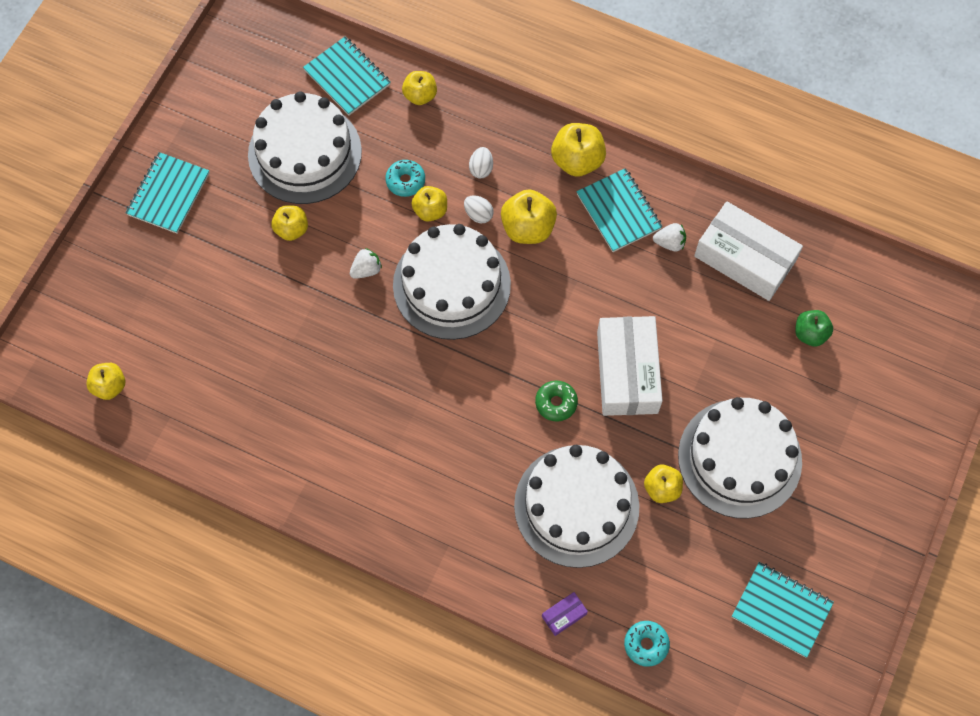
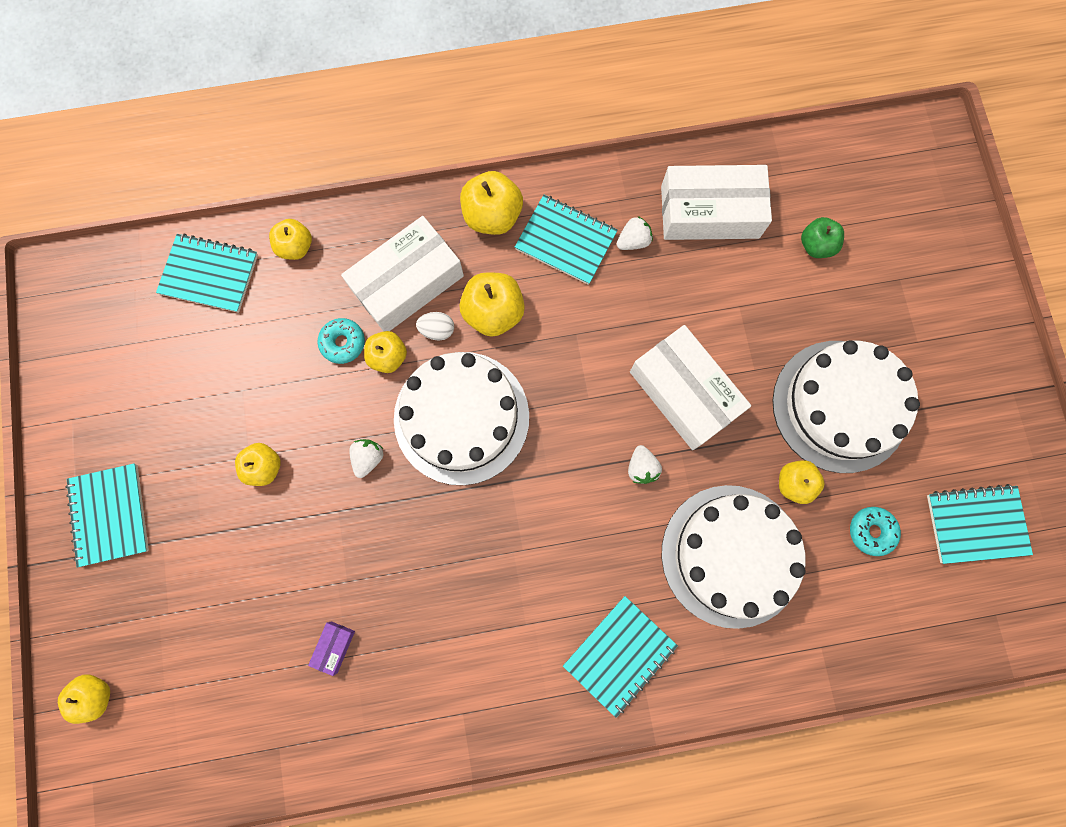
camera: 35 degrees left, 10 degrees up
(110, 386) = (192, 760): yellow apple -> yellow apple (96, 695)
(305, 153) = (221, 379): white cake -> none
(444, 517) = (619, 655): none -> turquoise notebook
(481, 168) = (407, 282): white egg -> white box
(556, 403) = (641, 468): green donut -> white strawberry
(564, 615) = (796, 670): purple box -> purple box (334, 647)
(646, 644) = (886, 644): turquoise donut -> turquoise donut (871, 531)

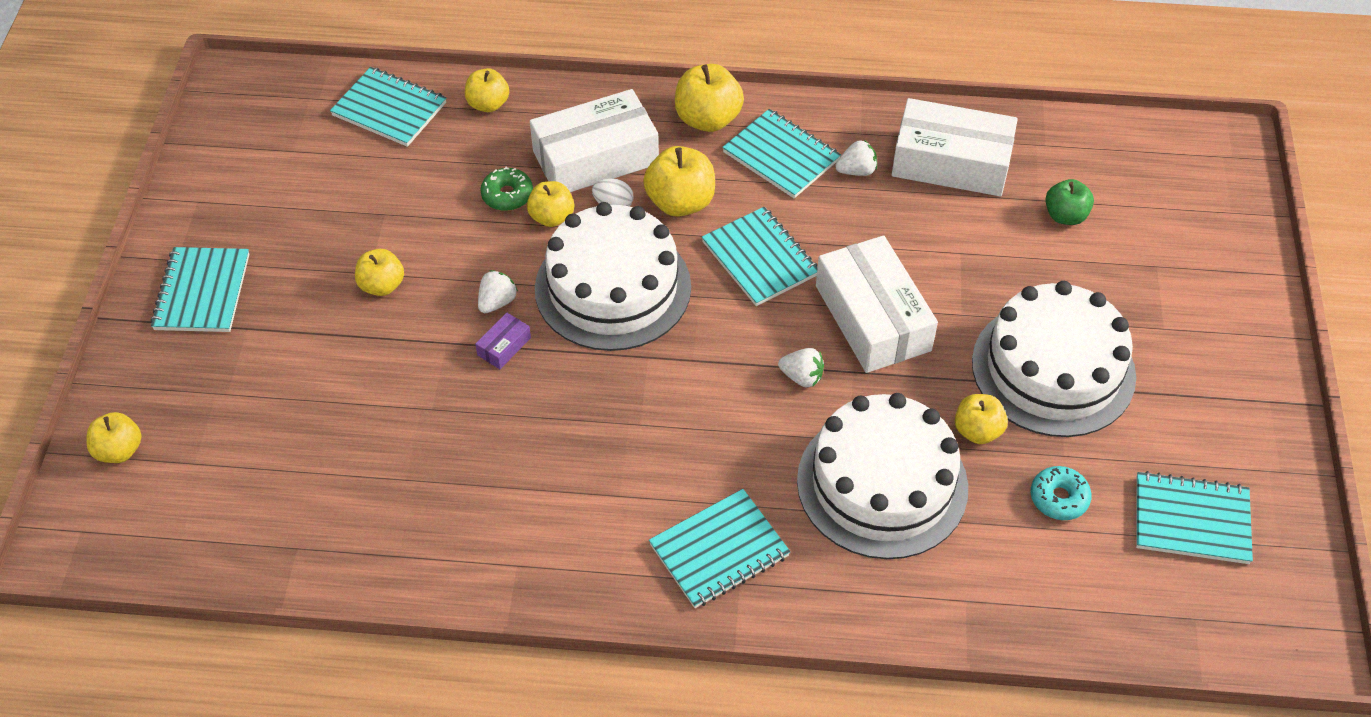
camera: 15 degrees right, 25 degrees down
(334, 647) = (395, 466): purple box -> purple box (504, 346)
(343, 343) = (507, 195): turquoise donut -> green donut
(576, 355) = (760, 259): none -> turquoise notebook
(641, 468) = (802, 377): white strawberry -> white strawberry turned 75 degrees counterclockwise

